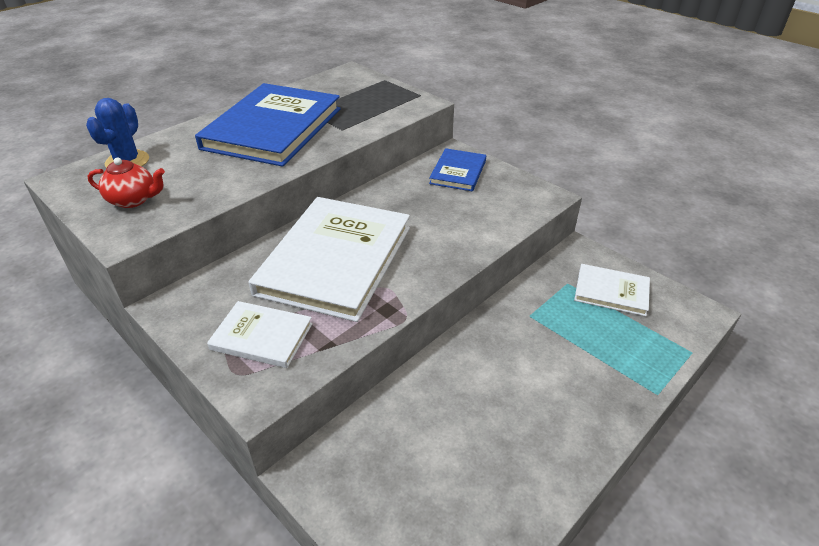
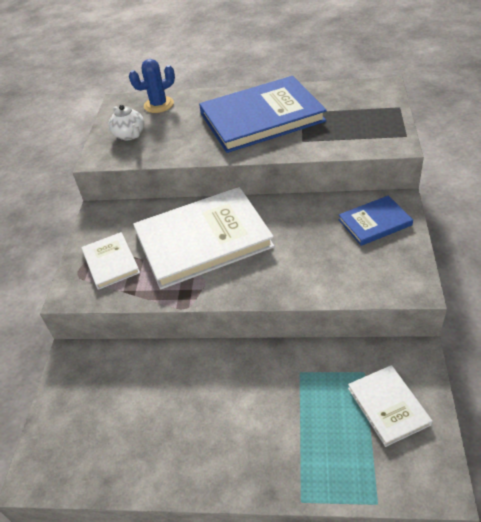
camera: 55 degrees right, 5 degrees up
(133, 200) = (130, 135): red teapot -> white teapot

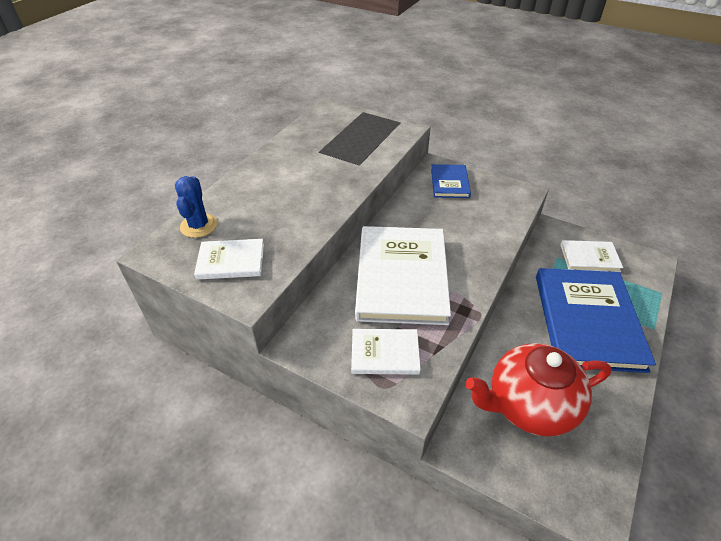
camera: 70 degrees left, 0 degrees up
(130, 135) = (231, 261): white teapot -> white book
(133, 397) = (529, 405): none -> red teapot
(261, 118) = (302, 172): blue book -> blue book (587, 321)

